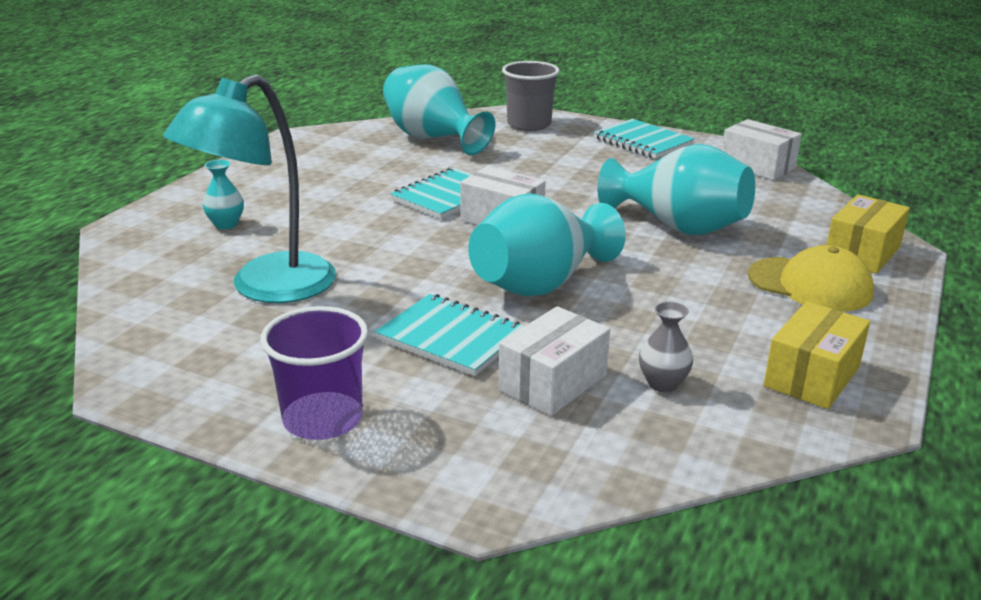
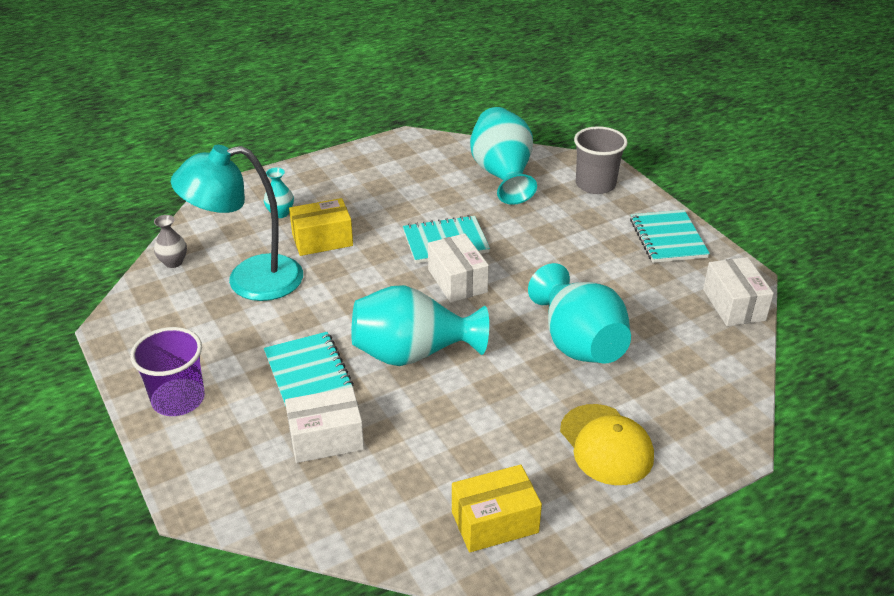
camera: 35 degrees right, 10 degrees up
(662, 383) = (390, 475): grey vase -> grey vase (173, 262)
(862, 253) = (694, 434): yellow box -> yellow box (322, 240)

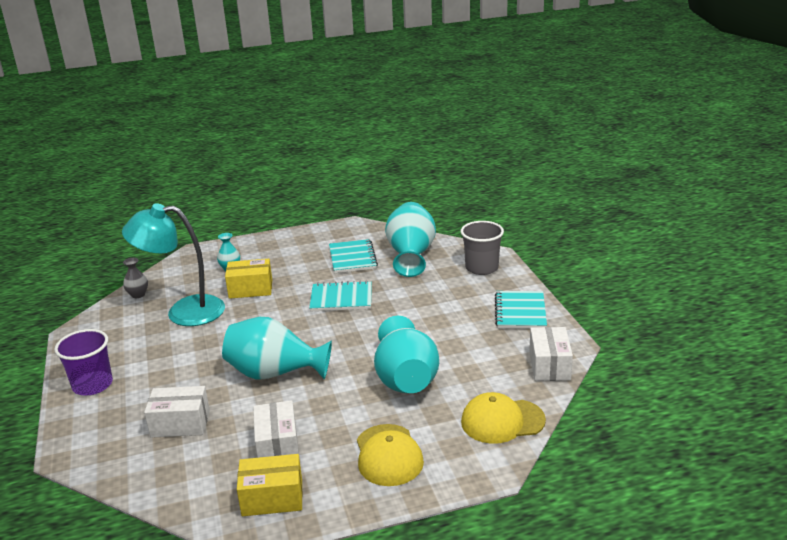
camera: 15 degrees right, 10 degrees down
(308, 373) = (192, 378): turquoise notebook -> turquoise notebook (352, 258)
(457, 281) = (336, 326): white box -> white box (278, 446)
(715, 382) = (502, 421): none -> yellow cap

